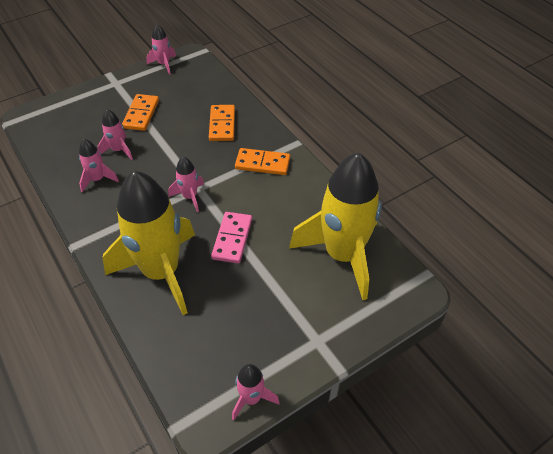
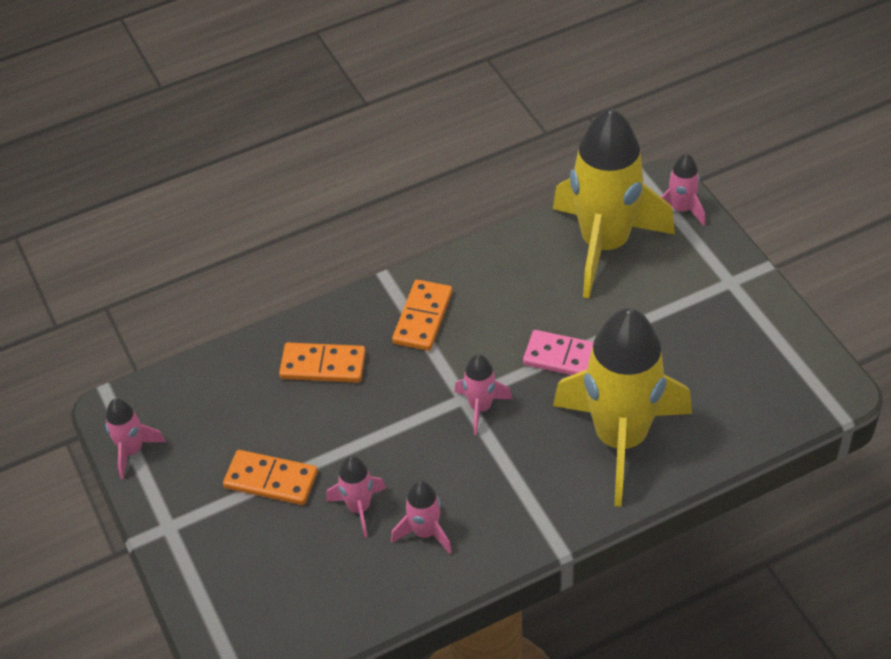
camera: 80 degrees left, 0 degrees up
(251, 398) = (806, 347): pink rocket -> pink rocket (681, 209)

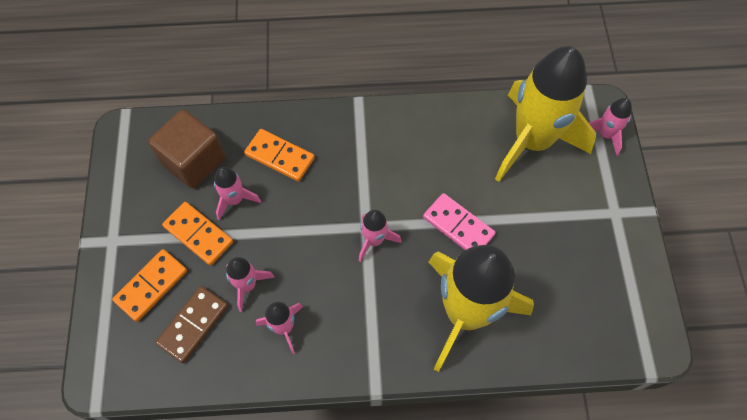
camera: 20 degrees right, 15 degrees up
(132, 451) = (118, 169): pink rocket -> pink rocket (235, 200)
(221, 408) = (193, 161): none -> brown cube
(317, 571) = (193, 325): none -> brown domino
(423, 318) = (369, 147): orange domino -> orange domino (151, 286)

